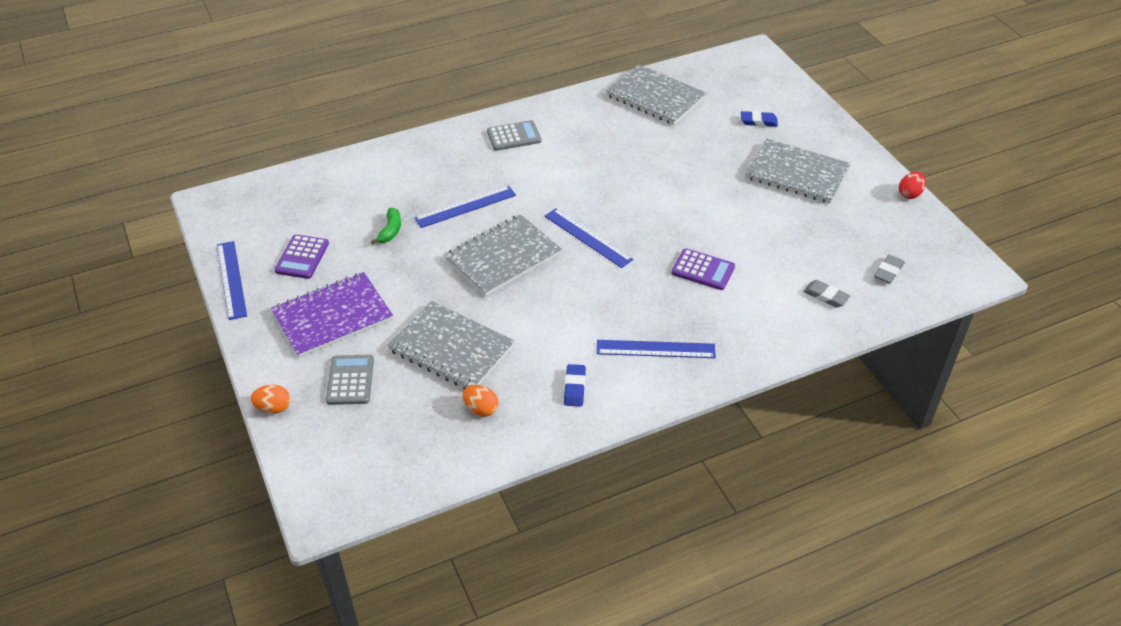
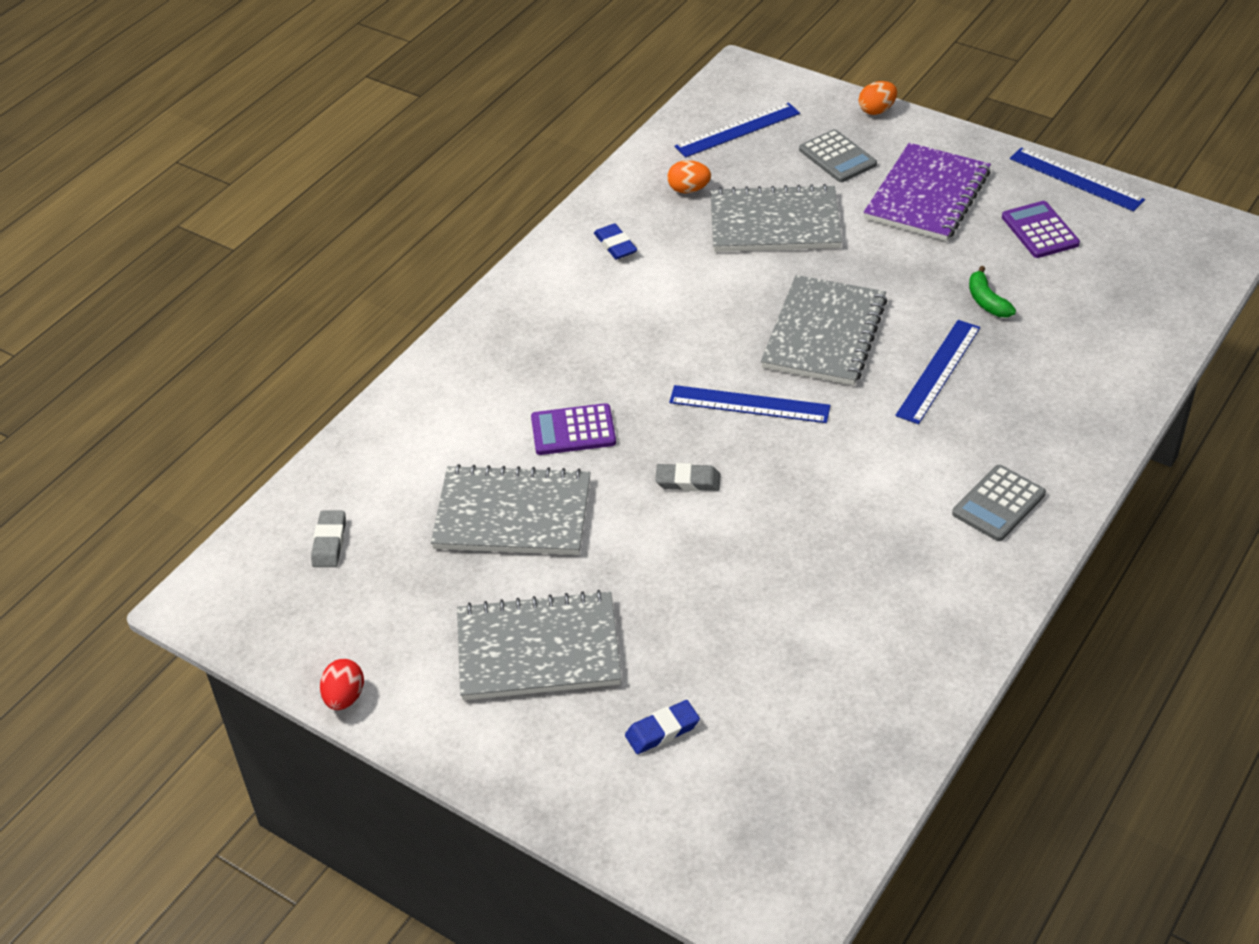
camera: 150 degrees right, 0 degrees up
(655, 97) = (868, 696): grey notebook -> grey notebook (512, 514)
(655, 349) = (561, 317): blue ruler -> blue ruler (737, 130)
(826, 296) = (398, 468): grey eraser -> grey eraser (688, 481)

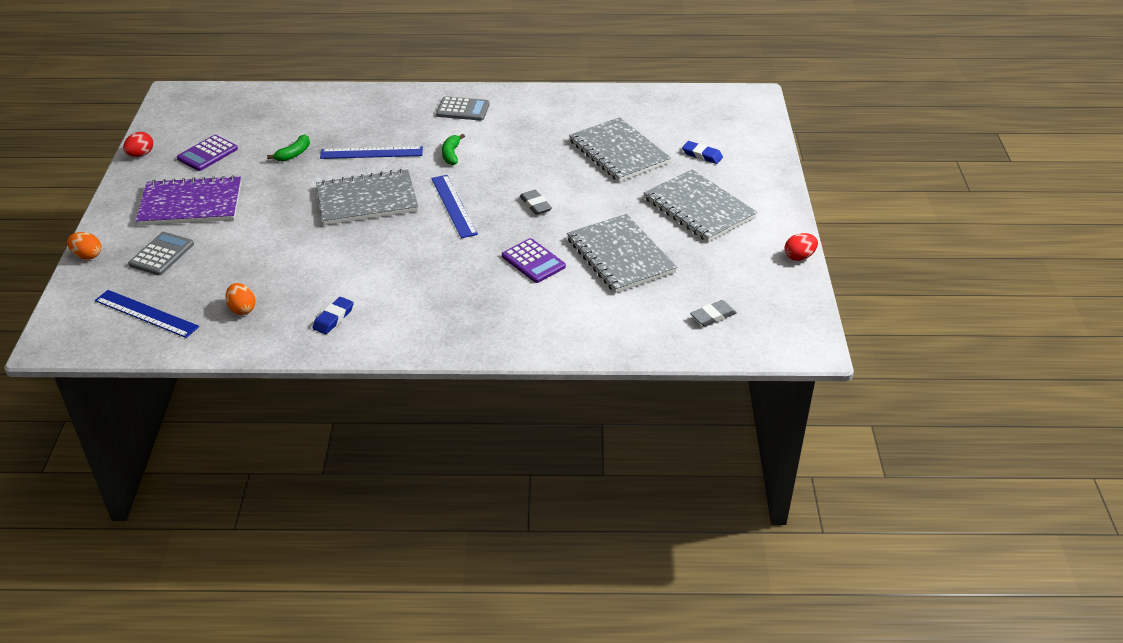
camera: 125 degrees left, 5 degrees down
(774, 223) = (261, 256): grey notebook -> grey notebook (619, 152)
(877, 446) = (451, 154): none -> green banana
(1076, 179) = (141, 154): blue ruler -> red egg

